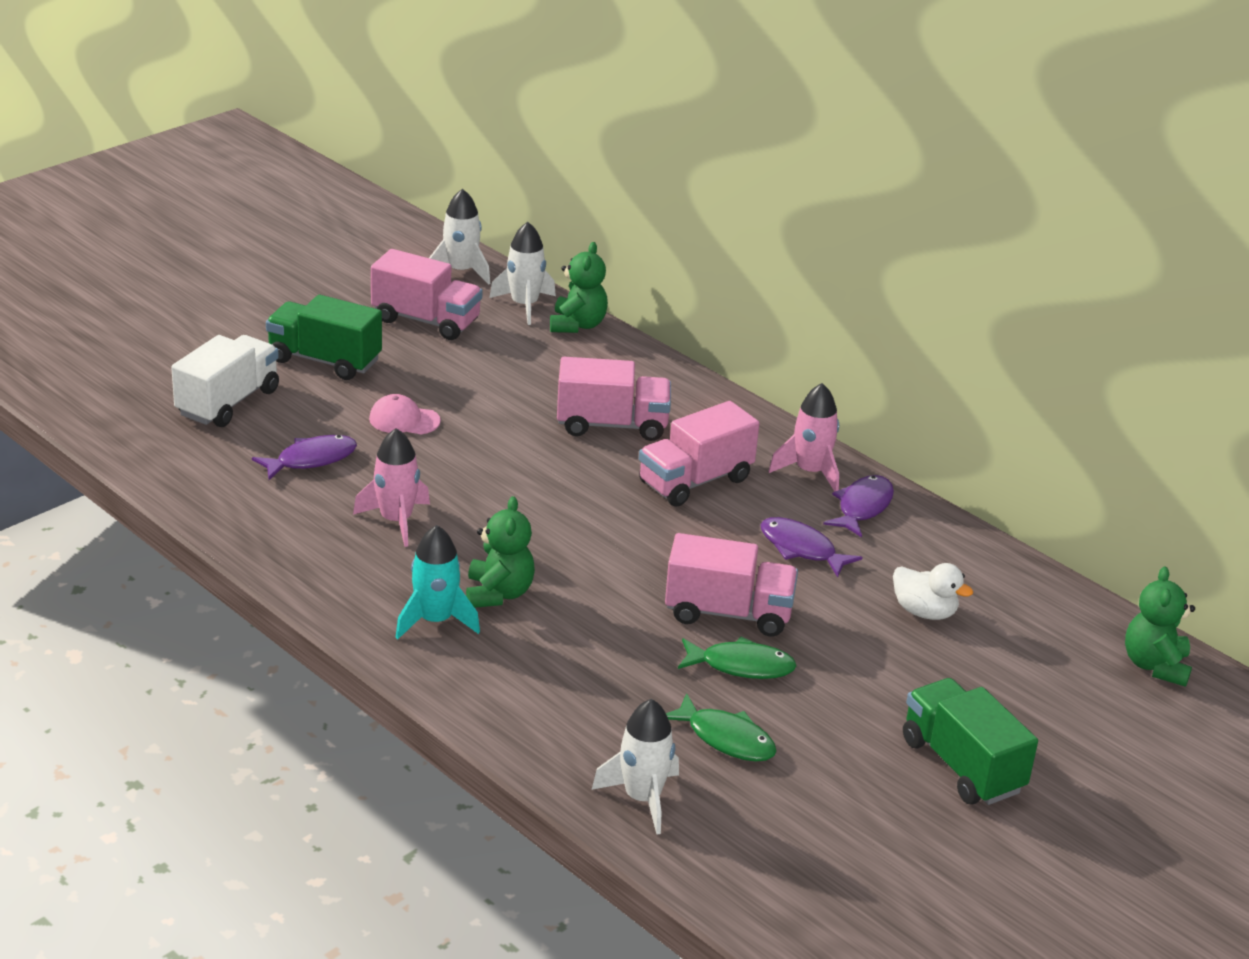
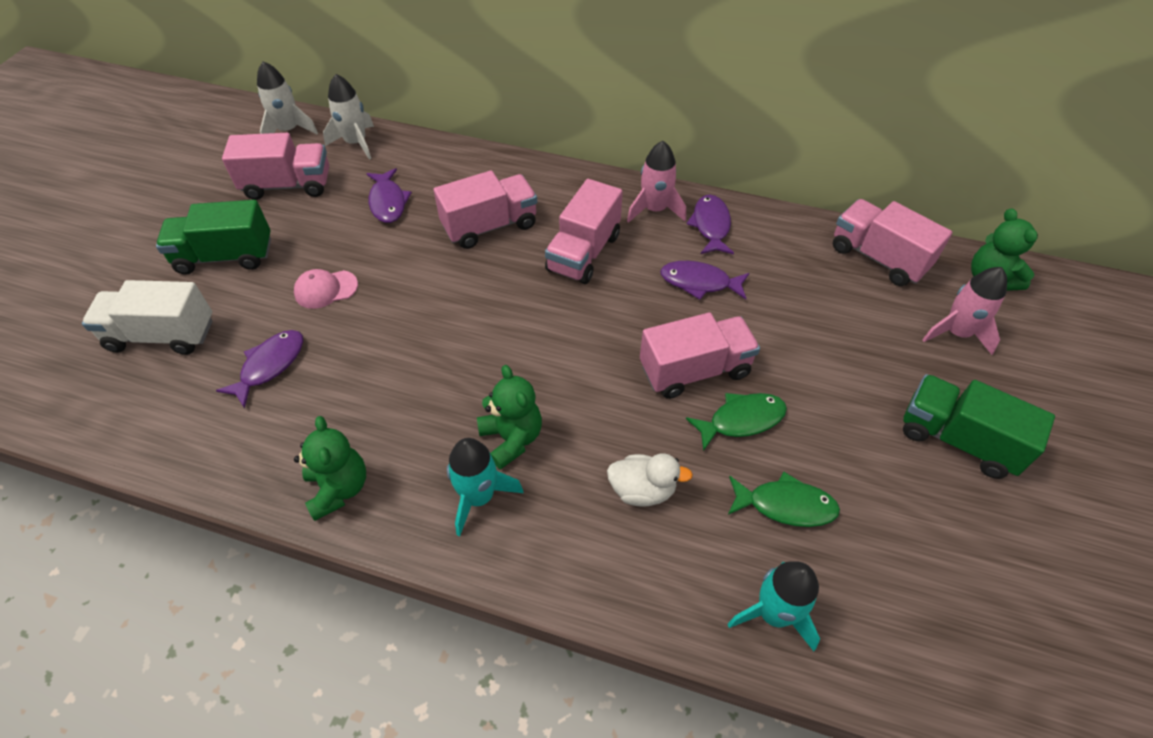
camera: 25 degrees left, 20 degrees up
(228, 402) = (162, 335): white truck -> white truck turned 90 degrees counterclockwise
(396, 521) = (380, 399): pink rocket -> pink rocket (956, 333)
(519, 369) = (388, 202): none -> purple fish
(577, 325) = (406, 145): green teddy bear -> green teddy bear (339, 488)
(642, 798) = (774, 614): white rocket -> turquoise rocket
(924, 612) = (820, 302): white duck -> white duck (642, 490)
(1035, 601) = (878, 258): none -> pink truck

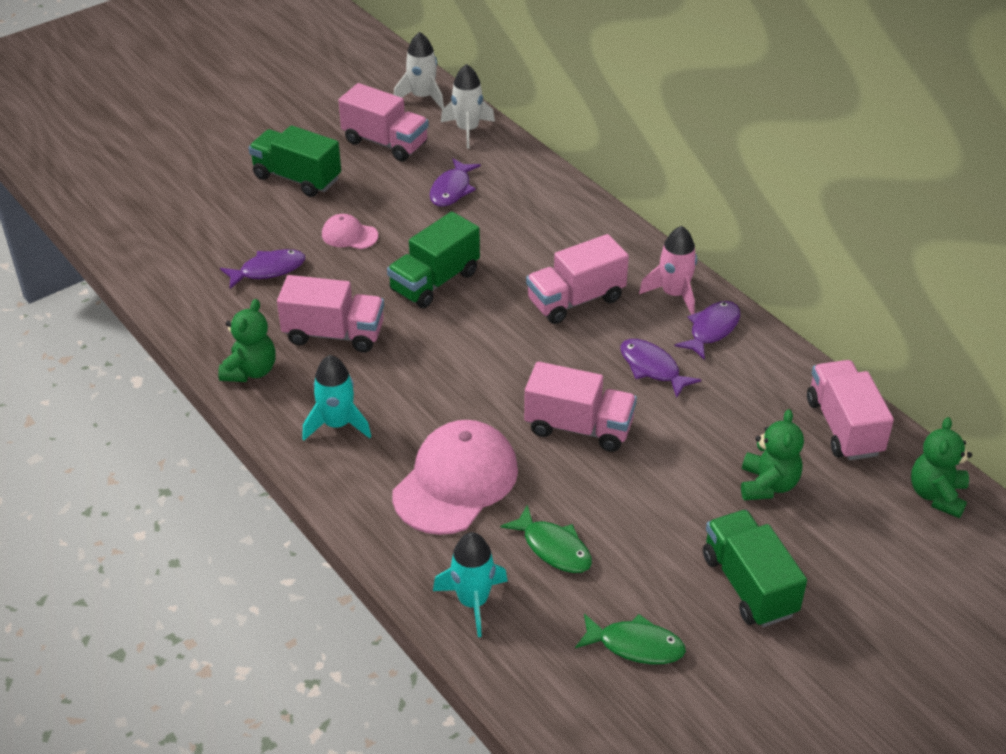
camera: 35 degrees right, 10 degrees down
(162, 335) = (213, 215): white truck -> none
(447, 296) = (434, 282): none -> green truck
(490, 226) = (517, 244): pink truck -> pink truck (334, 334)
(511, 438) = (393, 401): green teddy bear -> green teddy bear (768, 485)
(642, 490) = (455, 481): white duck -> pink cap
(741, 420) = (580, 479): green fish -> green fish (635, 645)
(956, 333) = (847, 517): pink rocket -> none

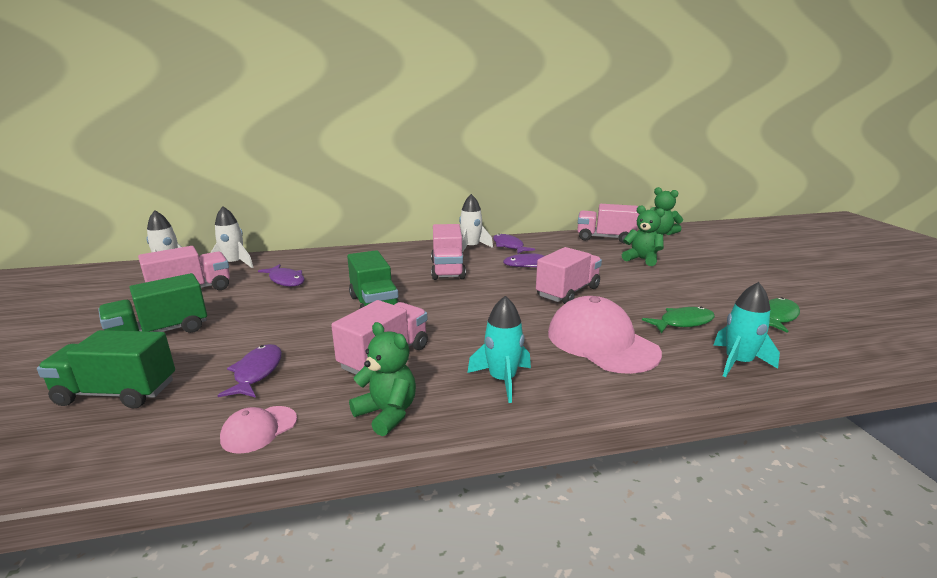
camera: 65 degrees left, 20 degrees down
(349, 235) = (272, 325): pink cap -> pink cap (259, 429)
(674, 294) = (471, 248): pink rocket -> white rocket
(748, 585) = (722, 278): green truck -> green truck (116, 393)

